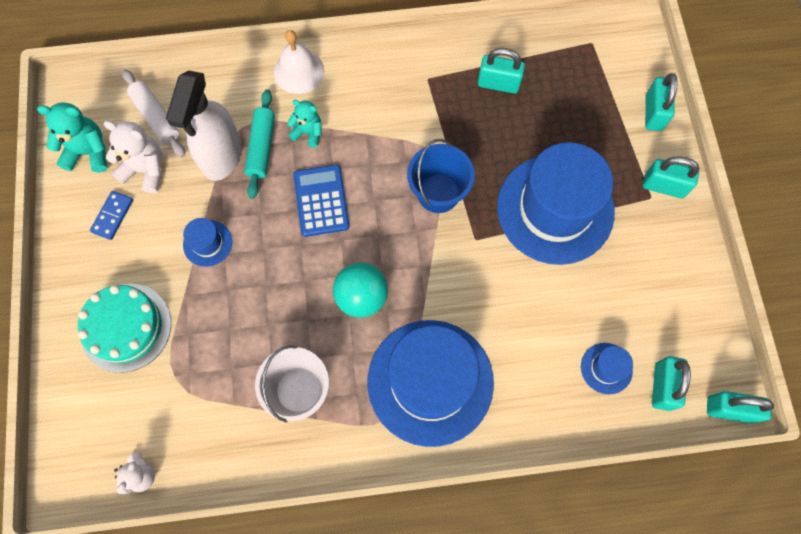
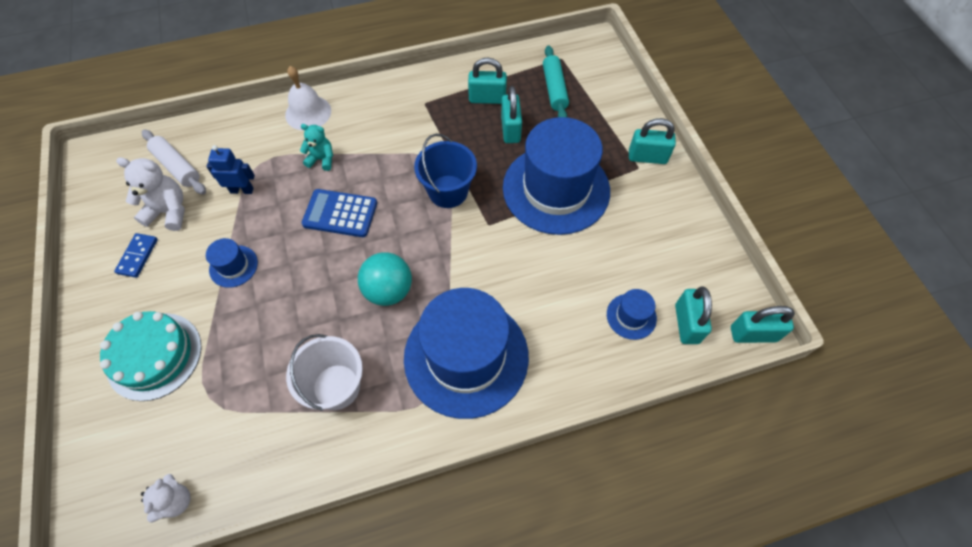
camera: 10 degrees left, 10 degrees down
(88, 152) = (112, 205): turquoise teddy bear -> none
(221, 156) = (242, 190): white spray bottle -> blue robot
(261, 147) = (279, 177): turquoise rolling pin -> turquoise rolling pin (554, 89)
(321, 201) = (340, 213): blue calculator -> blue calculator turned 60 degrees counterclockwise
(653, 113) = (625, 103): turquoise padlock -> turquoise padlock (510, 129)

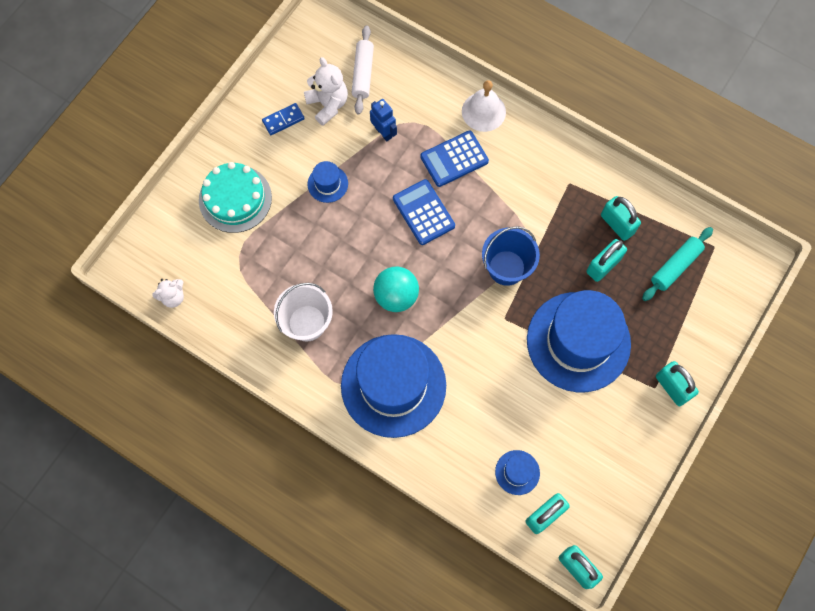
camera: 50 degrees right, 10 degrees up
(321, 159) = (454, 159): turquoise teddy bear -> blue calculator

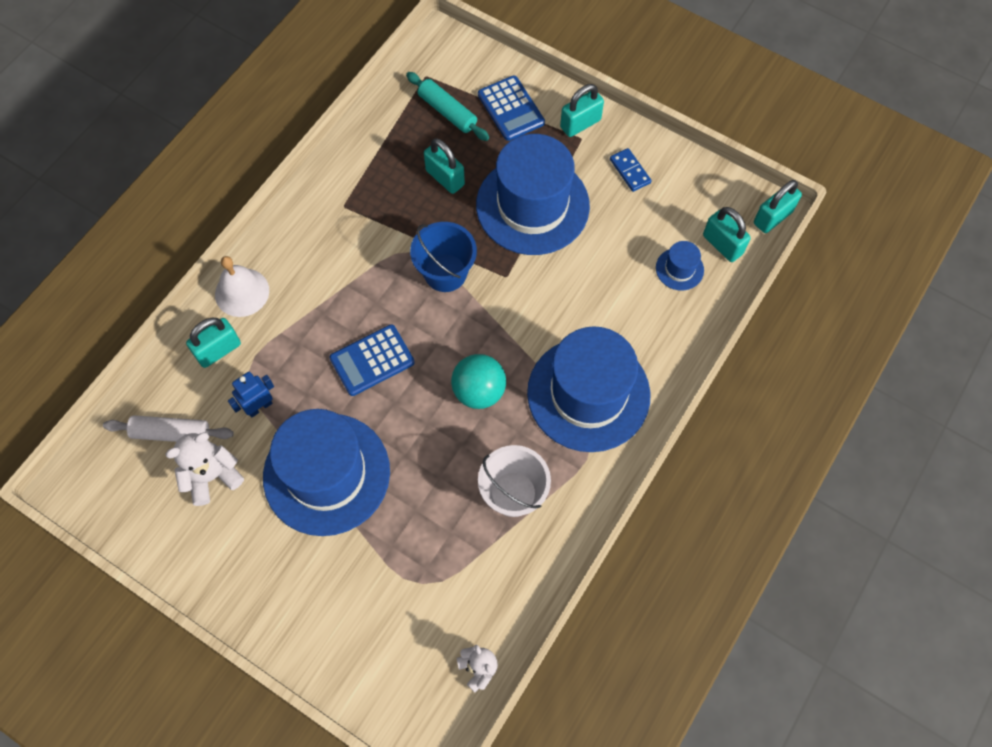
camera: 90 degrees left, 5 degrees down
(235, 198) = (340, 592): turquoise cake -> none
(283, 120) = (229, 533): blue domino -> blue domino (630, 171)
(327, 184) = (326, 474): blue hat -> blue hat, size x2.42
(454, 159) = (303, 326): blue calculator -> blue calculator (510, 109)
(617, 224) = (396, 162): turquoise padlock -> turquoise padlock (218, 350)

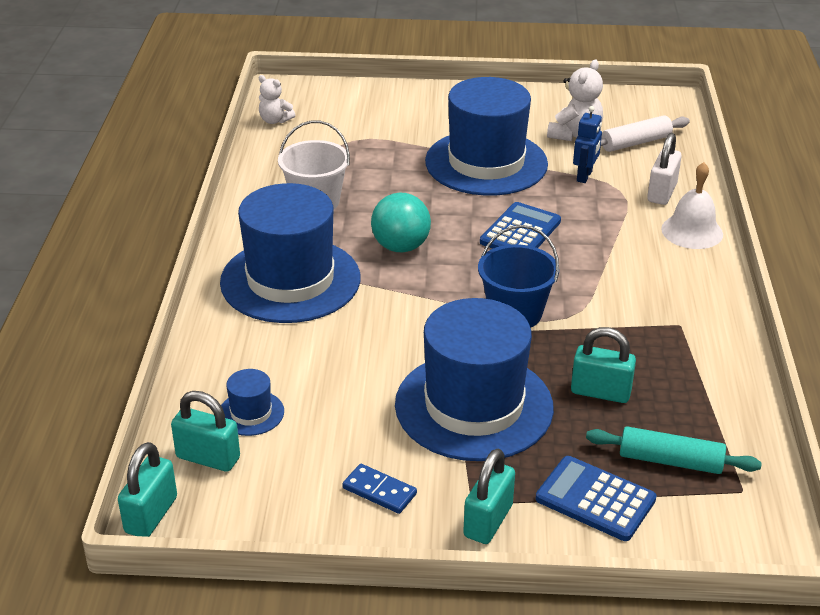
camera: 150 degrees right, 30 degrees down
(218, 350) = (661, 193): turquoise padlock -> white padlock

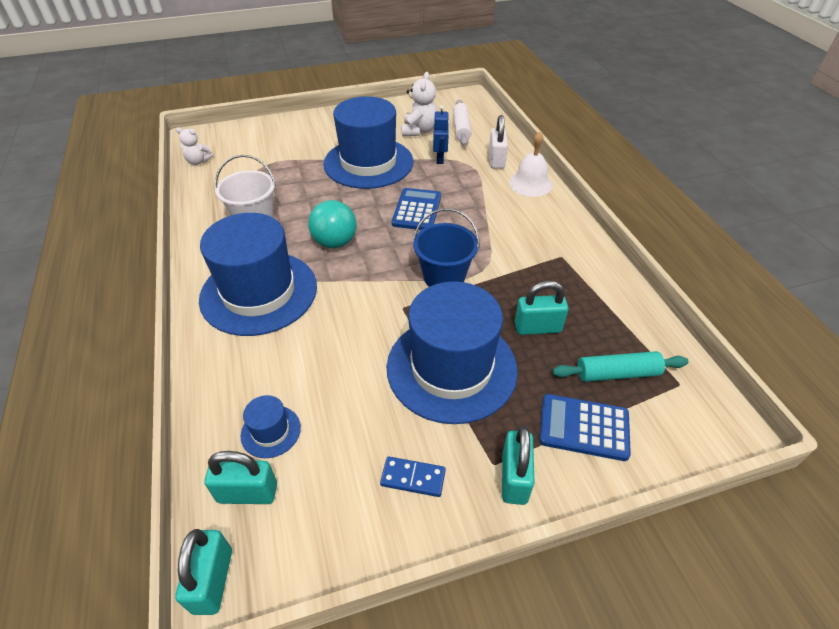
camera: 20 degrees left, 10 degrees up
(635, 143) = (461, 128): white rolling pin -> white rolling pin turned 45 degrees counterclockwise

